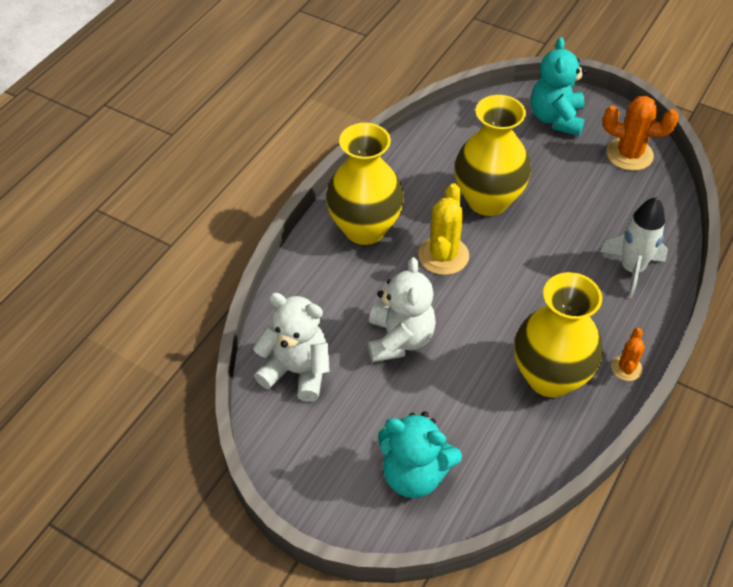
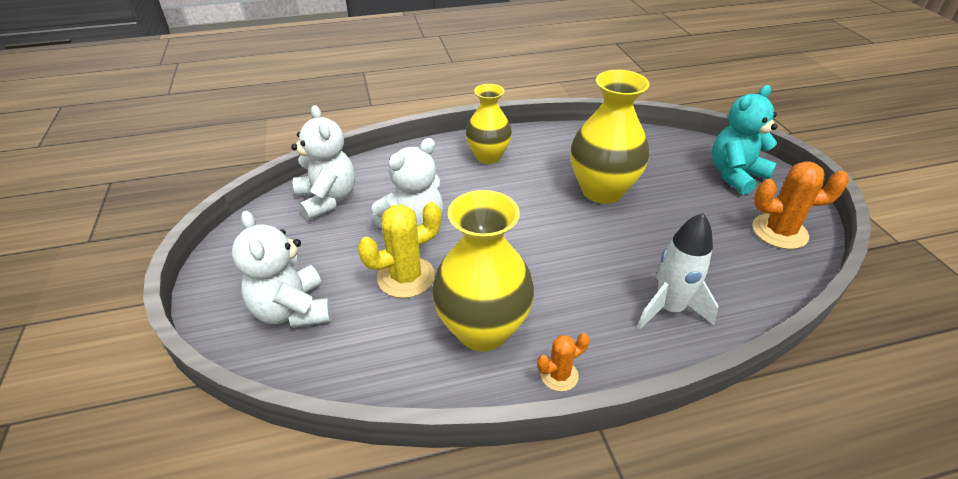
camera: 45 degrees right, 10 degrees down
(365, 228) = (488, 156): yellow vase -> yellow vase, size x0.66
(414, 474) = (292, 310): turquoise teddy bear -> white teddy bear
(443, 255) = (518, 201): yellow cactus -> yellow cactus (406, 277)
(629, 154) = (779, 232): orange cactus -> orange cactus turned 60 degrees counterclockwise

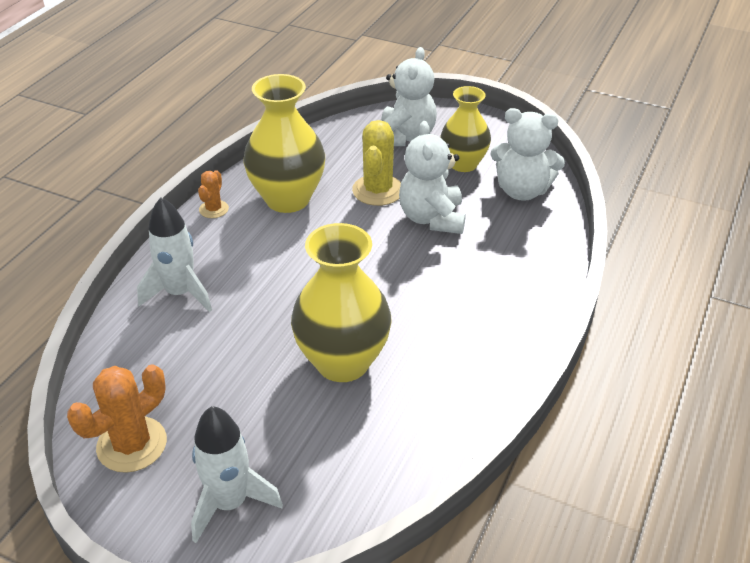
camera: 130 degrees right, 0 degrees up
(292, 310) = (405, 137): white teddy bear -> white teddy bear turned 90 degrees clockwise
(488, 156) = (492, 318): yellow vase -> yellow vase (463, 164)
(735, 175) = (230, 503): turquoise teddy bear -> white rocket

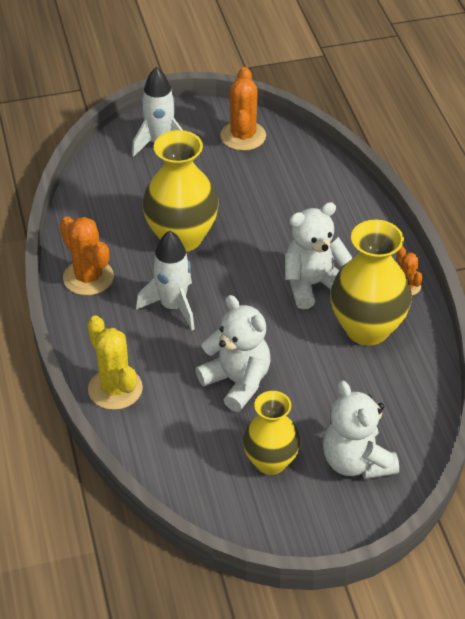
camera: 140 degrees right, 5 degrees up
(180, 293) = (336, 217): white rocket -> white rocket (173, 306)
(378, 190) = (309, 382): yellow cactus -> yellow cactus (115, 389)
(478, 376) = (88, 277): none -> orange cactus
(522, 191) = (190, 462): white teddy bear -> white teddy bear (313, 285)

